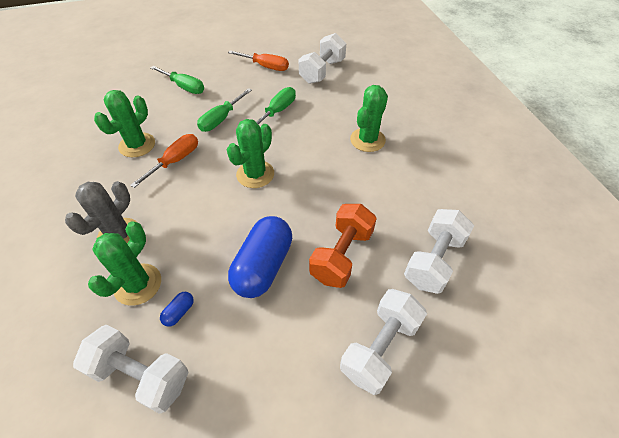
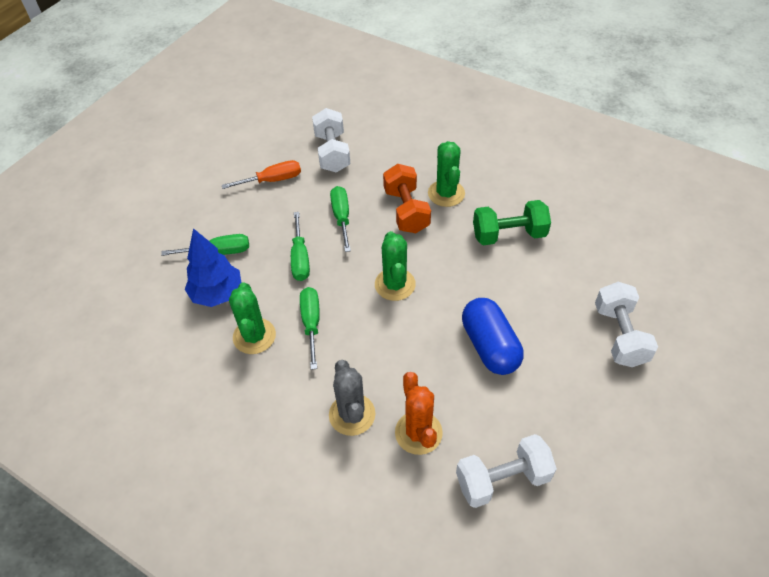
camera: 40 degrees left, 0 degrees up
(138, 284) = (418, 433): green cactus -> orange cactus
(152, 108) = (217, 294): none -> blue tree
(175, 161) = (311, 323): orange screwdriver -> green screwdriver
(179, 312) = (474, 423): blue capsule -> none
(341, 255) = (531, 296): orange dumbbell -> orange dumbbell (406, 210)
(380, 198) = (509, 235): none -> green dumbbell
(433, 260) = (590, 254): white dumbbell -> none

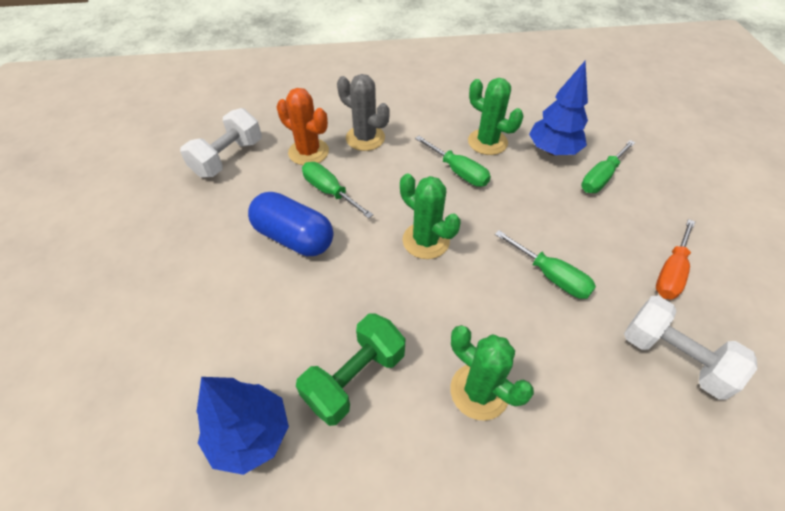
camera: 140 degrees right, 0 degrees up
(300, 258) = (533, 212): green screwdriver -> green screwdriver (330, 191)
(406, 210) = (498, 331): orange dumbbell -> none
(584, 241) = (250, 435): none -> blue tree
(619, 335) = (162, 323): white dumbbell -> none

